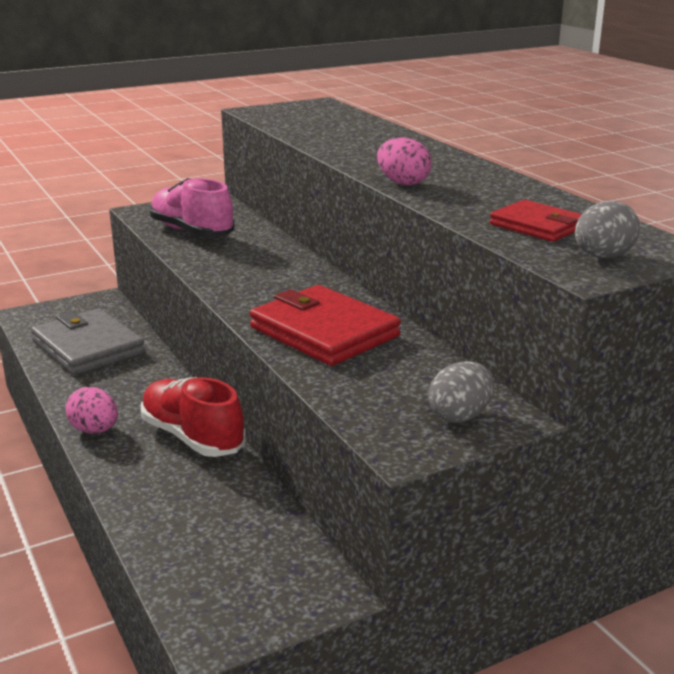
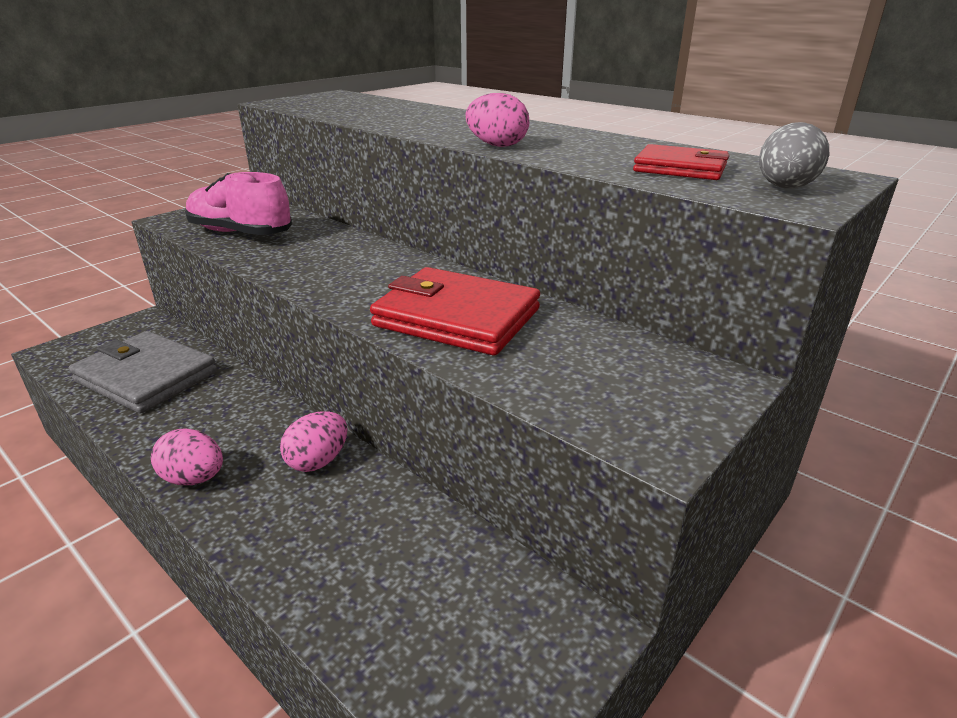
camera: 20 degrees left, 5 degrees up
(192, 437) = (318, 461): red shoe -> pink egg
(460, 416) = (677, 388): grey egg -> none

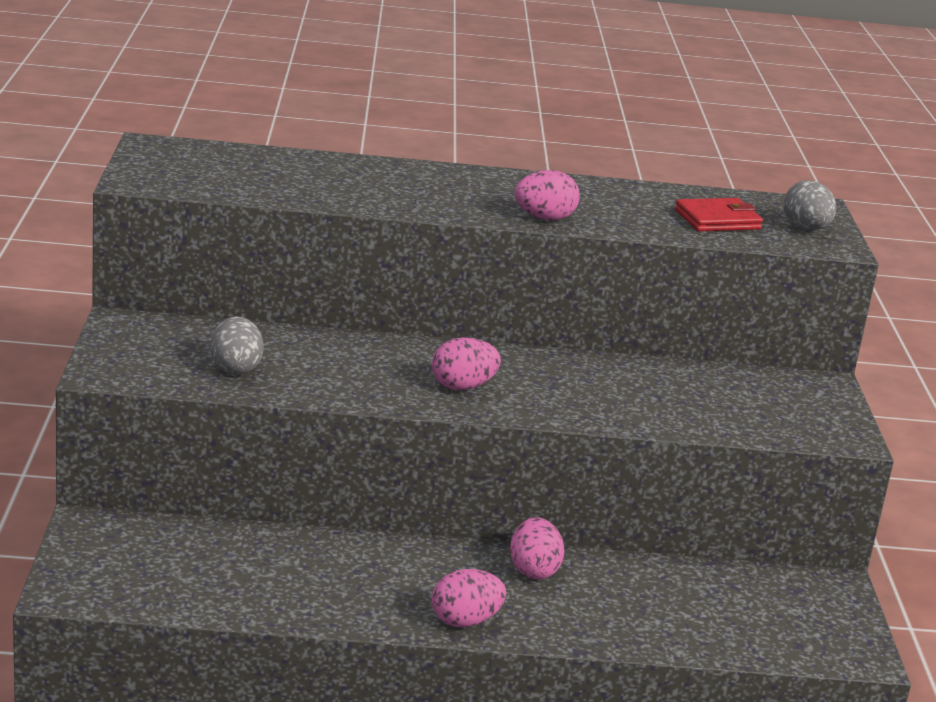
camera: 45 degrees left, 5 degrees down
(146, 377) = (237, 572): grey wallet -> none
(240, 233) = (235, 368): pink shoe -> grey egg
(353, 280) = (463, 387): none -> pink egg
(457, 317) = (604, 394): red wallet -> none

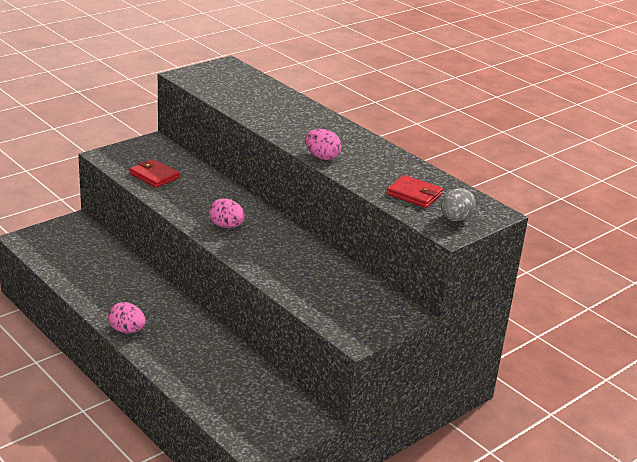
camera: 50 degrees right, 5 degrees up
(235, 368) = (154, 176): grey egg -> red wallet
(533, 570) = (194, 330): pink egg -> none

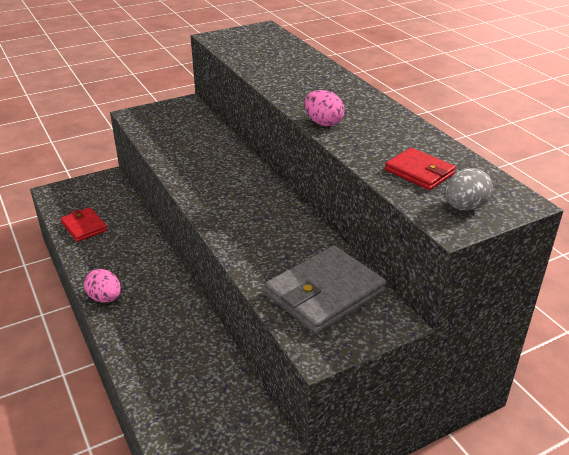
camera: 15 degrees right, 5 degrees up
(154, 176) = (170, 136): red wallet -> red wallet (84, 227)
(226, 226) = (220, 194): pink egg -> none
(347, 299) = (325, 293): none -> grey wallet

